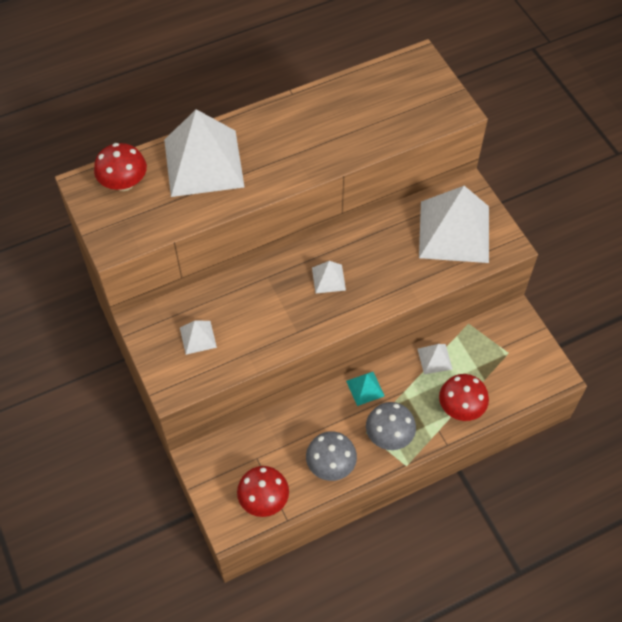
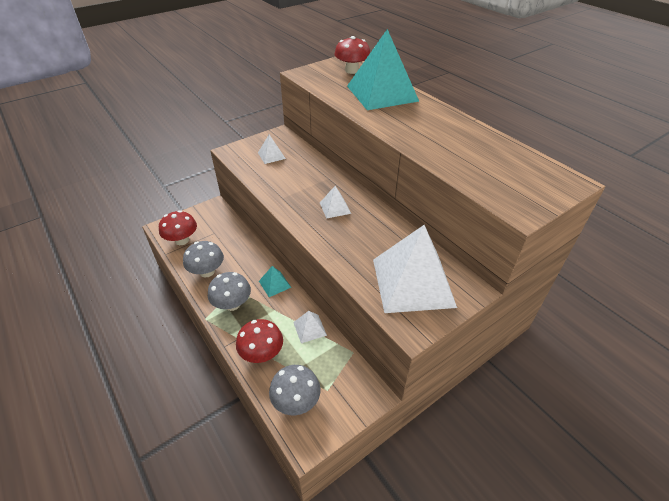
camera: 80 degrees right, 15 degrees down
(203, 163) = (382, 93): white pyramid -> turquoise pyramid
(517, 380) = (296, 401): none -> grey mushroom

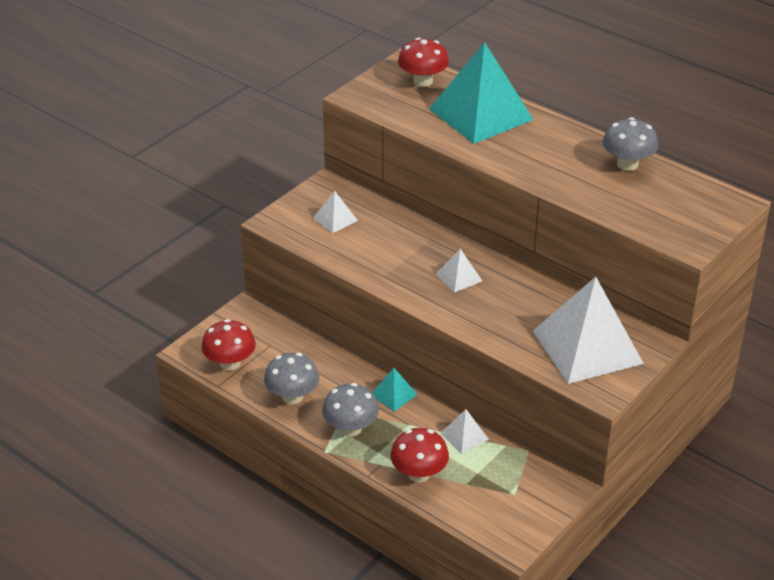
camera: 15 degrees left, 5 degrees down
(296, 401) = (484, 511): grey mushroom -> grey mushroom (627, 164)

